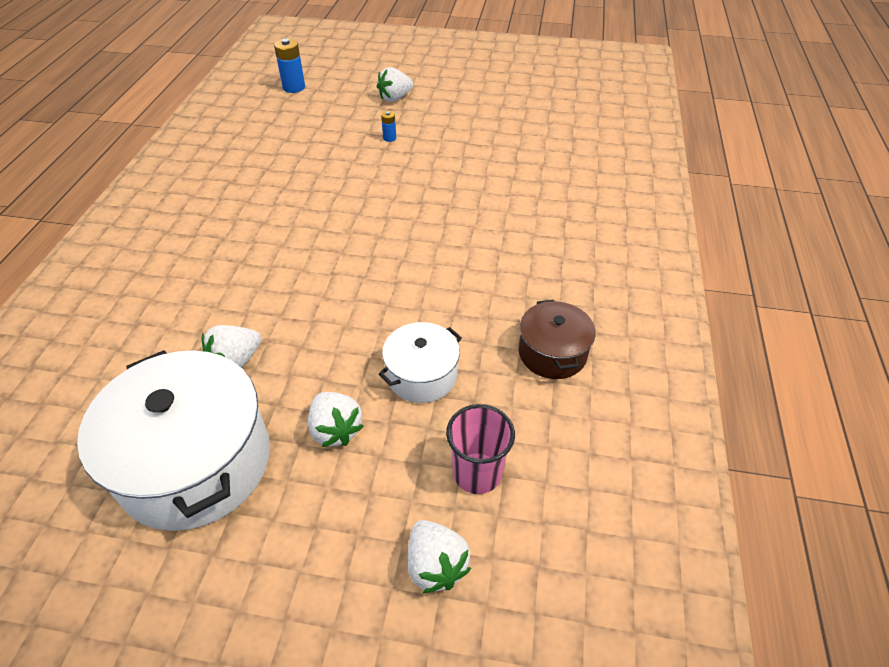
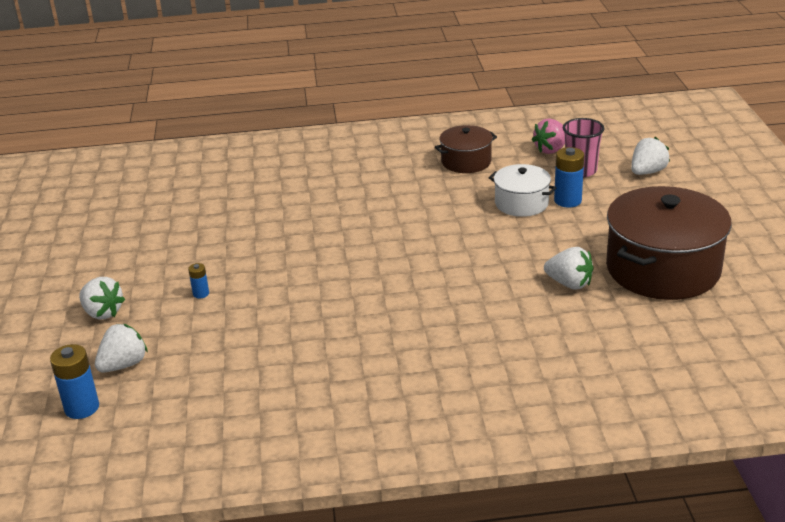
camera: 105 degrees left, 15 degrees down
(195, 462) = (663, 269): white pot -> brown pot
(335, 430) = (592, 224): white strawberry -> white strawberry (123, 365)
(404, 425) = (567, 201): none -> blue battery
(555, 460) = (551, 150): none -> pink strawberry

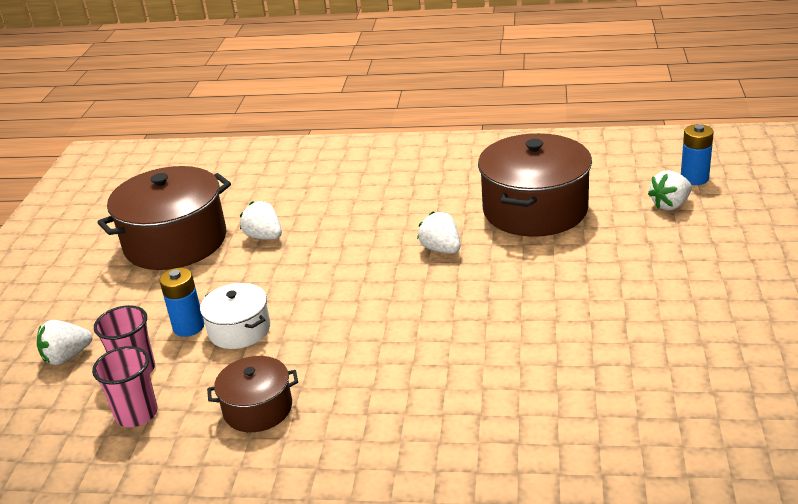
camera: 165 degrees left, 0 degrees up
(102, 313) = (709, 250): white strawberry -> white strawberry (441, 249)
(201, 294) = (611, 260): blue battery -> none
(278, 344) = (535, 210): none -> brown pot
(551, 150) = (136, 414): pink strawberry -> pink cup

